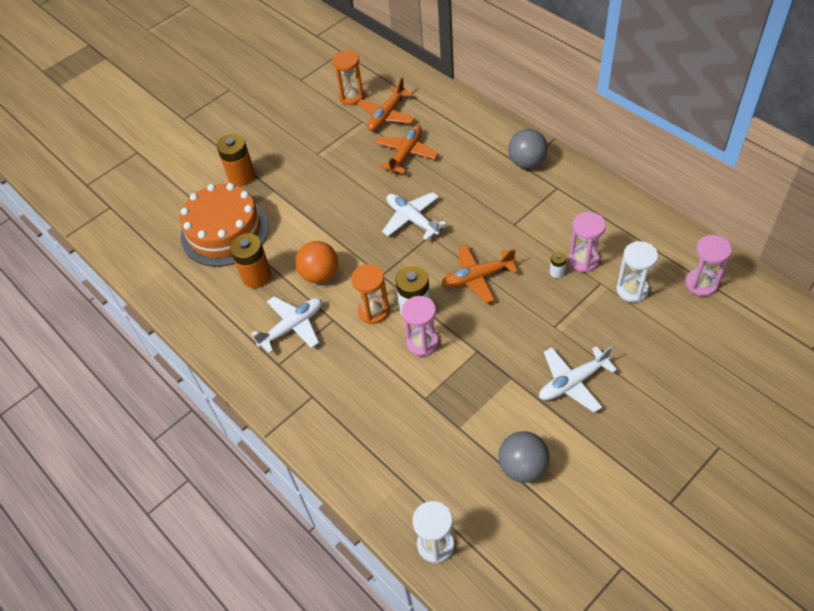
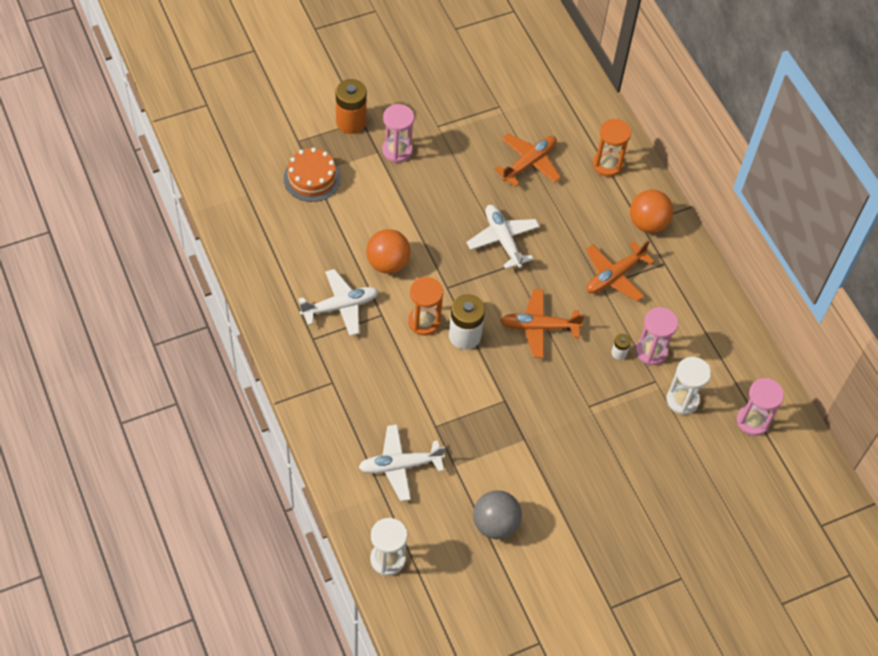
camera: 10 degrees right, 5 degrees up
(225, 231) = (312, 178): orange cake -> orange cake, size x0.60
(256, 276) = (325, 240): orange battery -> none
(351, 97) = (501, 72): orange hourglass -> orange hourglass (607, 165)
(387, 115) = (528, 109): orange plane -> orange plane (614, 276)
(422, 343) = (456, 372): pink hourglass -> pink hourglass (397, 150)
(527, 163) = (648, 223): grey ball -> orange ball
(572, 382) = (579, 466): white plane -> white plane (400, 466)

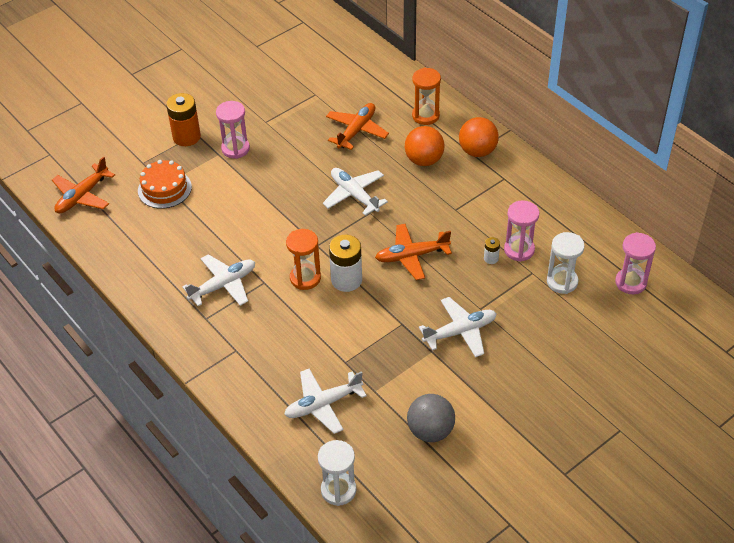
camera: 10 degrees left, 10 degrees down
(388, 263) = (256, 239): orange ball -> orange ball (424, 160)
(560, 426) = (460, 332): none -> white plane
(614, 276) = (464, 199): orange plane -> orange plane (82, 196)

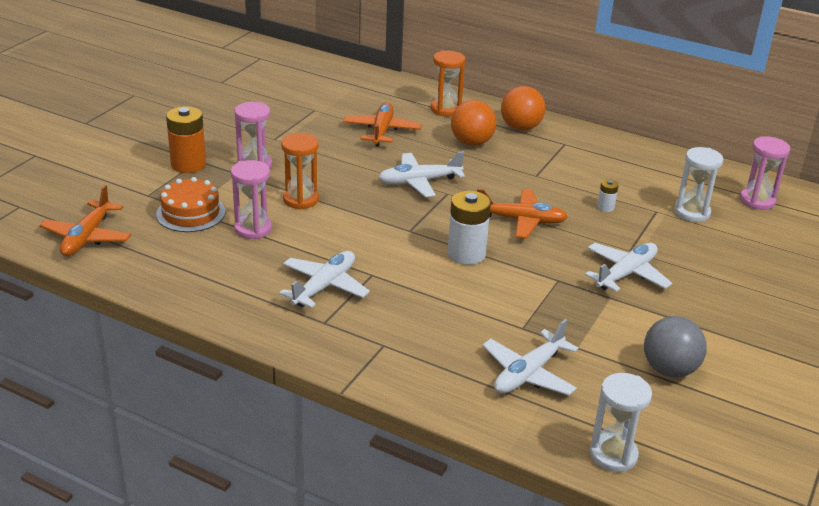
camera: 25 degrees left, 15 degrees down
(305, 278) = (418, 261): orange hourglass -> orange hourglass (301, 199)
(354, 195) = (419, 182): white plane -> white plane turned 45 degrees counterclockwise
(411, 256) = (521, 220): orange plane -> orange plane turned 135 degrees counterclockwise
(519, 250) = (627, 195): pink hourglass -> pink hourglass (253, 229)

